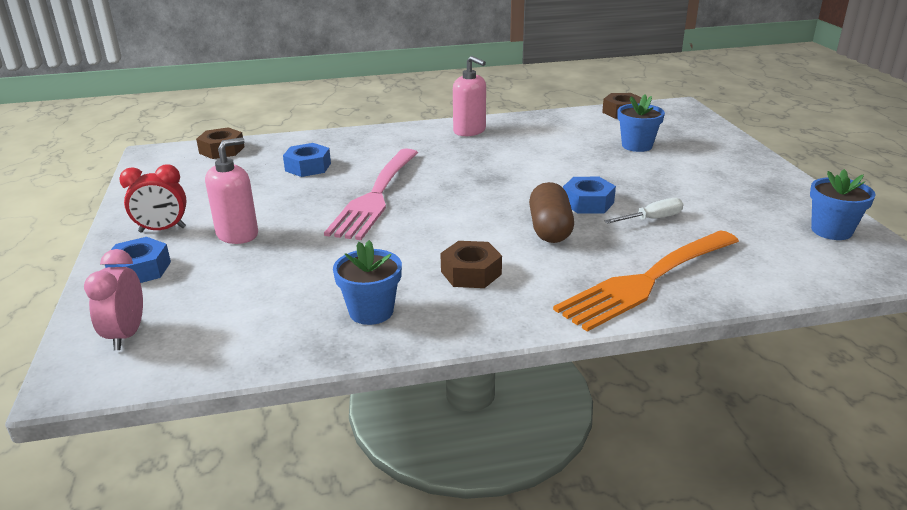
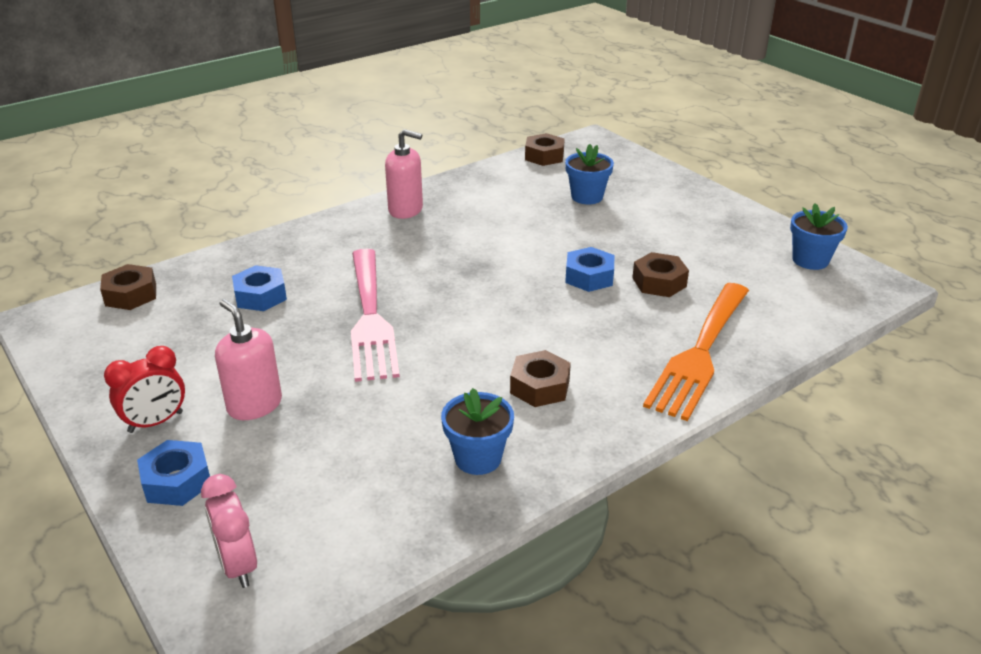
camera: 25 degrees left, 5 degrees up
(237, 234) = (254, 405): pink soap dispenser -> pink soap dispenser turned 60 degrees counterclockwise
(550, 229) = (576, 316): brown capsule -> none
(652, 219) = (659, 282): white screwdriver -> brown nut

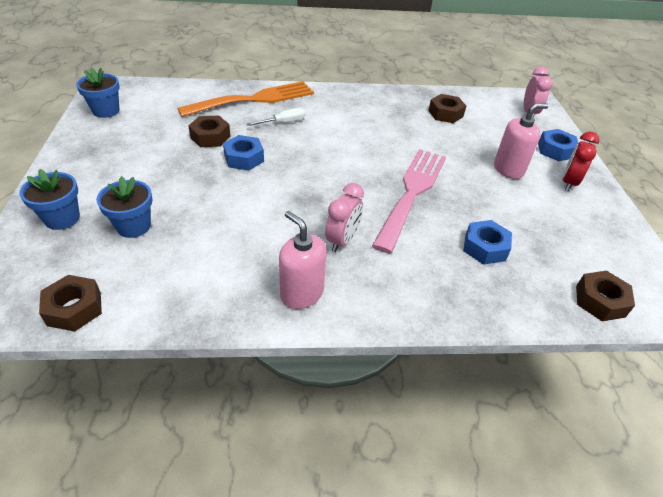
camera: 150 degrees left, 10 degrees up
(156, 422) = (568, 182): red clock -> red clock turned 60 degrees counterclockwise
(254, 405) = (508, 169): pink soap dispenser -> pink soap dispenser turned 105 degrees counterclockwise
(407, 250) = (342, 240): none -> pink clock
(478, 458) = (407, 106): blue flower pot -> blue flower pot (62, 218)
(539, 386) = (350, 118): brown nut -> brown nut (445, 114)
(613, 337) = (283, 122): none -> white screwdriver

